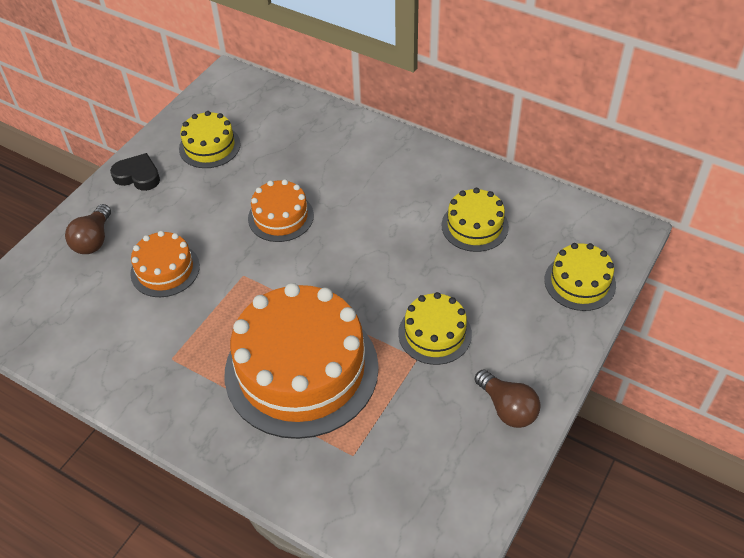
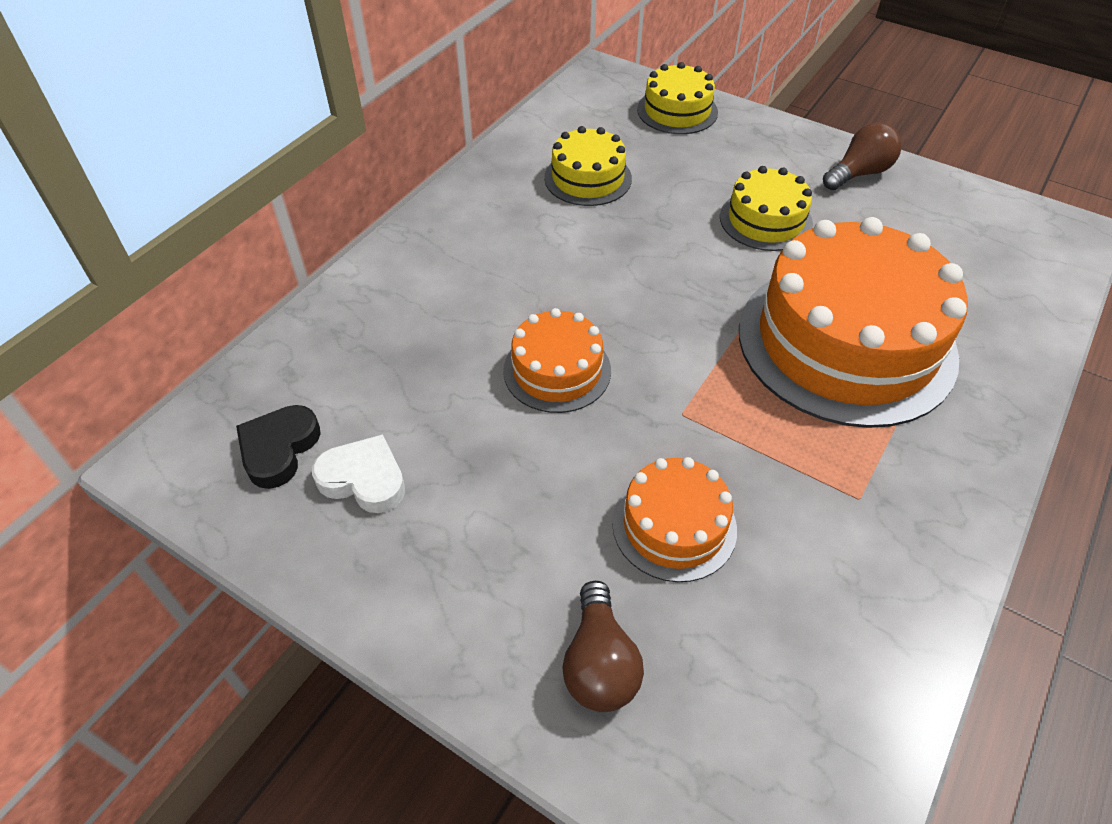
camera: 90 degrees left, 0 degrees up
(93, 240) = (599, 663): brown light bulb -> brown light bulb turned 75 degrees clockwise
(138, 176) = (424, 600): black heart -> black heart (279, 449)
(209, 146) = (364, 479): yellow cake -> white heart

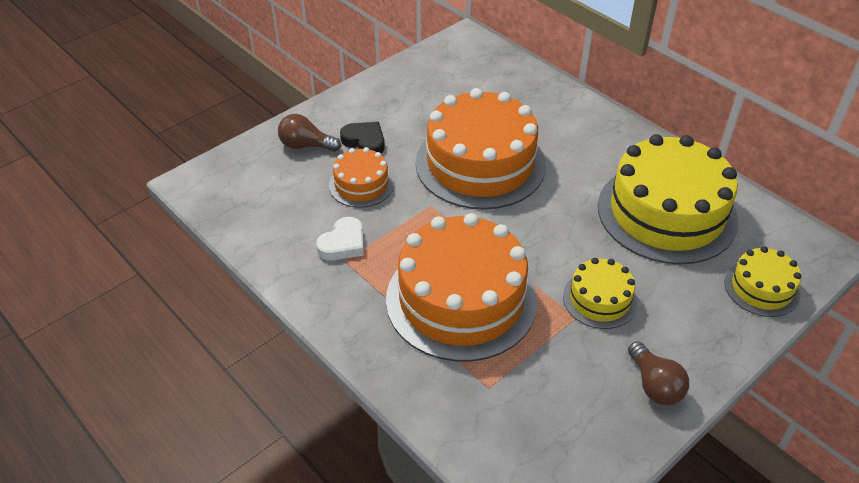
camera: 105 degrees right, 5 degrees down
(279, 449) = (460, 68): black heart -> black heart (364, 141)
(364, 479) = (432, 91): white heart -> white heart (343, 244)
(557, 370) = (480, 163): orange cake -> orange cake, size x2.04
(588, 178) = (666, 213): yellow cake -> yellow cake, size x2.04

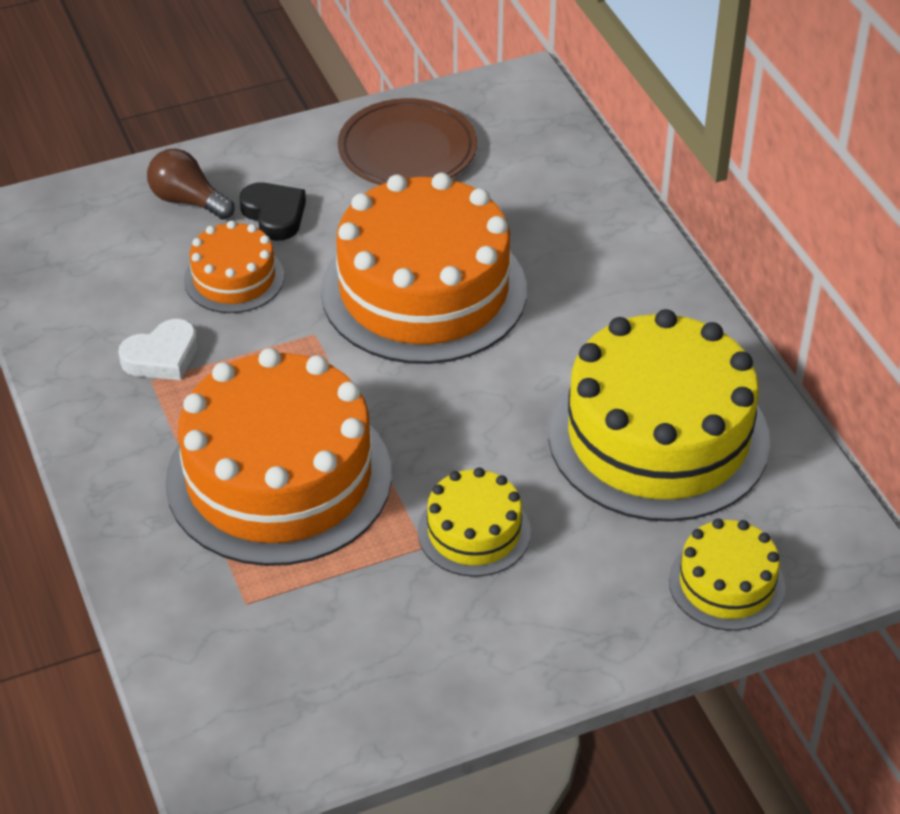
camera: 20 degrees right, 0 degrees up
(422, 87) = (407, 150): none -> brown plate
(654, 385) = (475, 667): brown light bulb -> none

